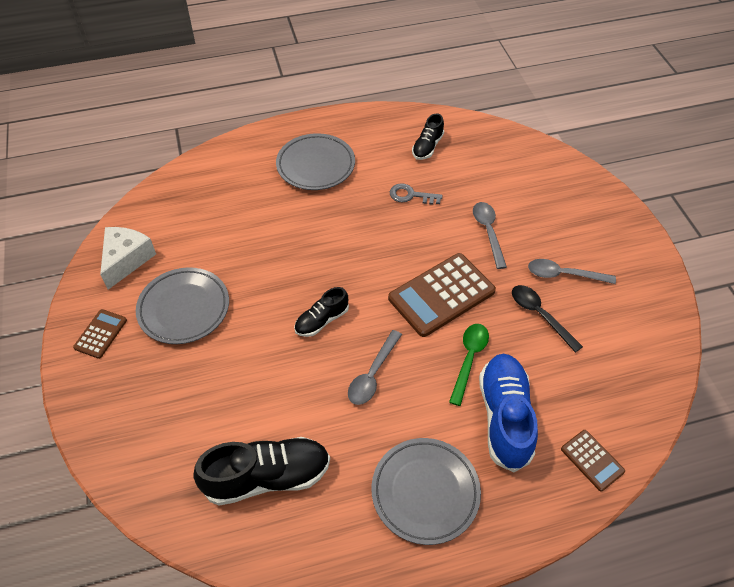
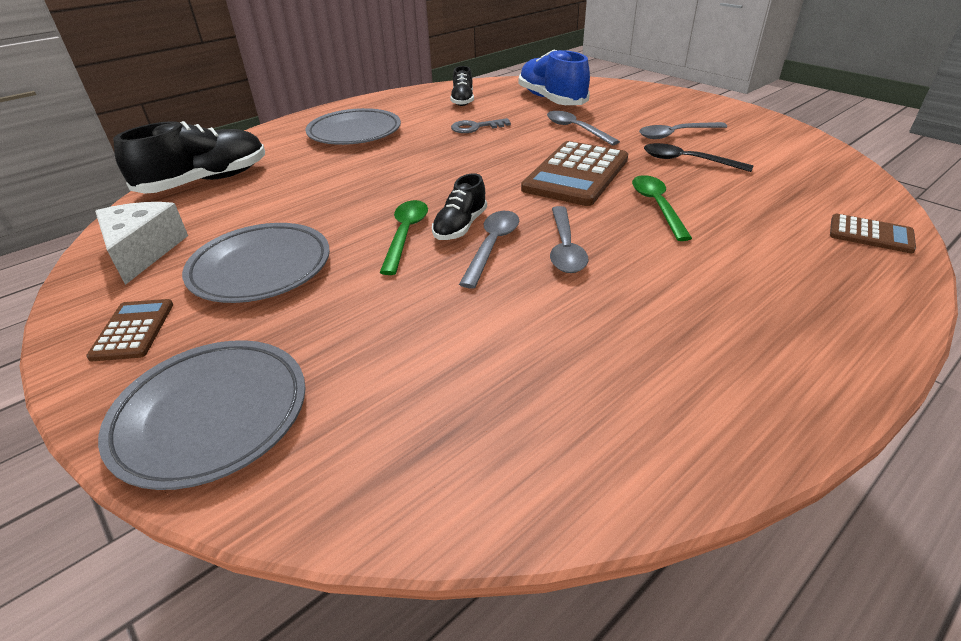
camera: 25 degrees left, 15 degrees down
(267, 477) = (520, 390): black shoe -> black shoe (205, 181)
(283, 313) = (406, 234): none -> green spoon
(329, 350) = (492, 246): none -> grey spoon
(425, 492) = (742, 323): grey plate -> grey plate (211, 416)
(504, 417) = (746, 233): blue shoe -> blue shoe (551, 100)

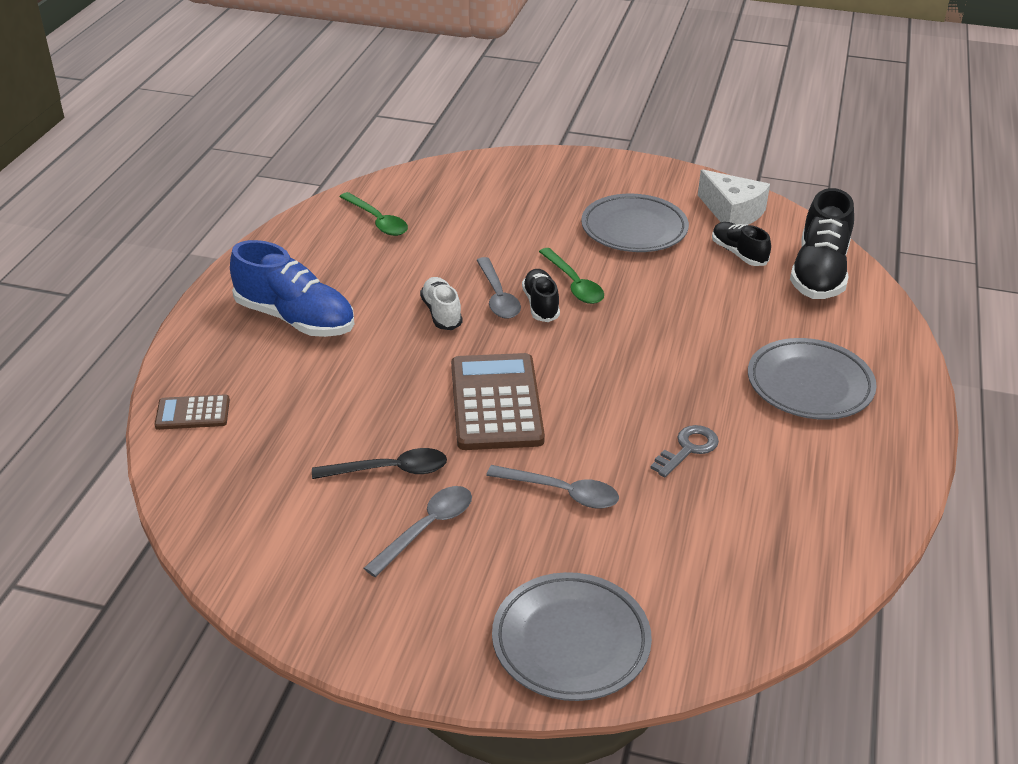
camera: 145 degrees right, 0 degrees up
(133, 330) = (641, 181): brown calculator -> none
(211, 416) = (537, 171): grey plate -> grey plate (571, 642)
(462, 100) = (786, 512): black shoe -> black shoe (738, 253)
(551, 100) = (663, 566): blue shoe -> blue shoe (295, 318)
(565, 248) = (441, 313): grey spoon -> white shoe
(657, 206) = (392, 384): green spoon -> green spoon (377, 221)

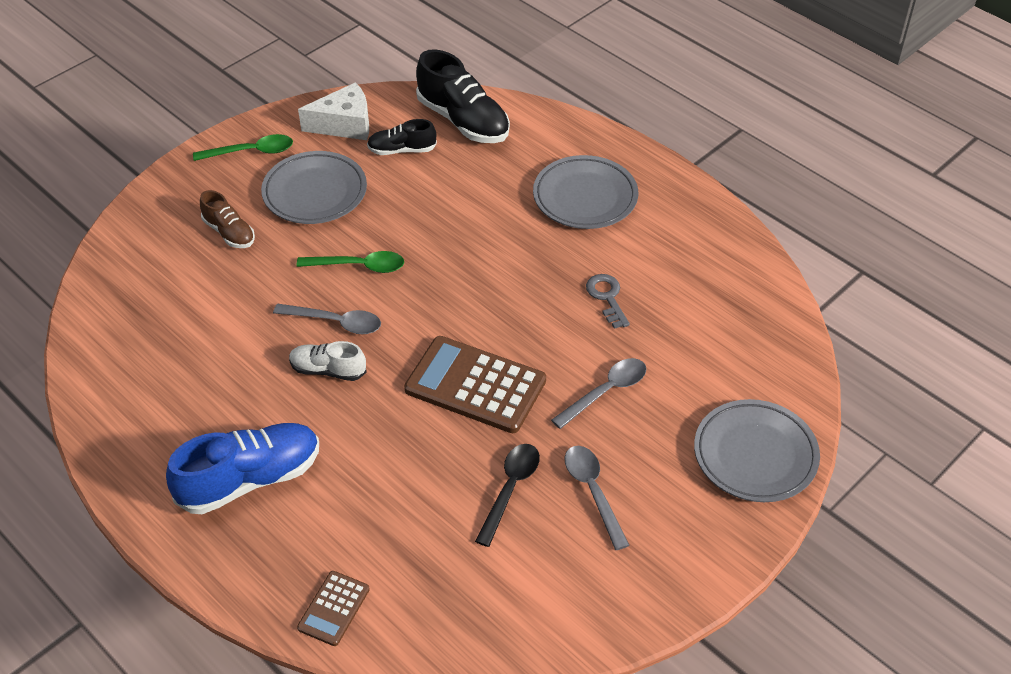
camera: 60 degrees left, 10 degrees up
(377, 221) = (143, 357): green spoon -> green spoon (251, 152)
(541, 305) = (370, 300): black shoe -> none
(544, 207) = (229, 232): none -> brown shoe

